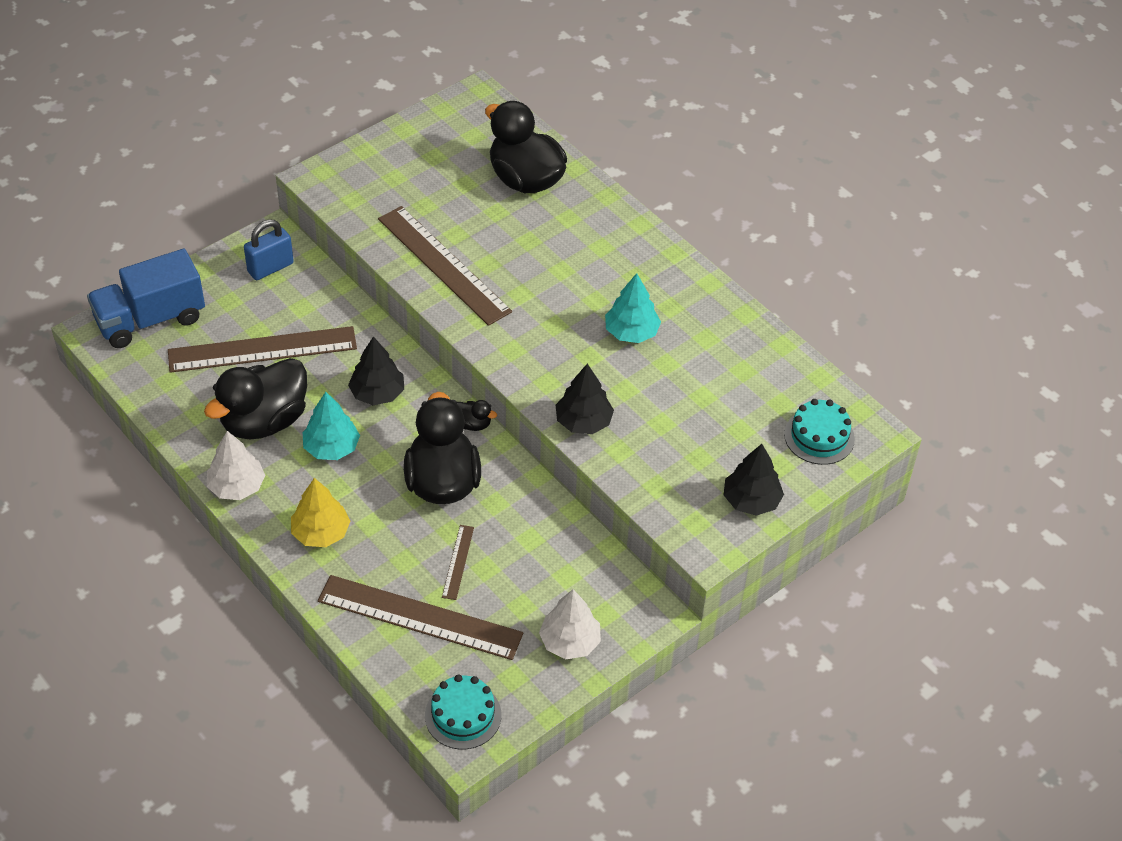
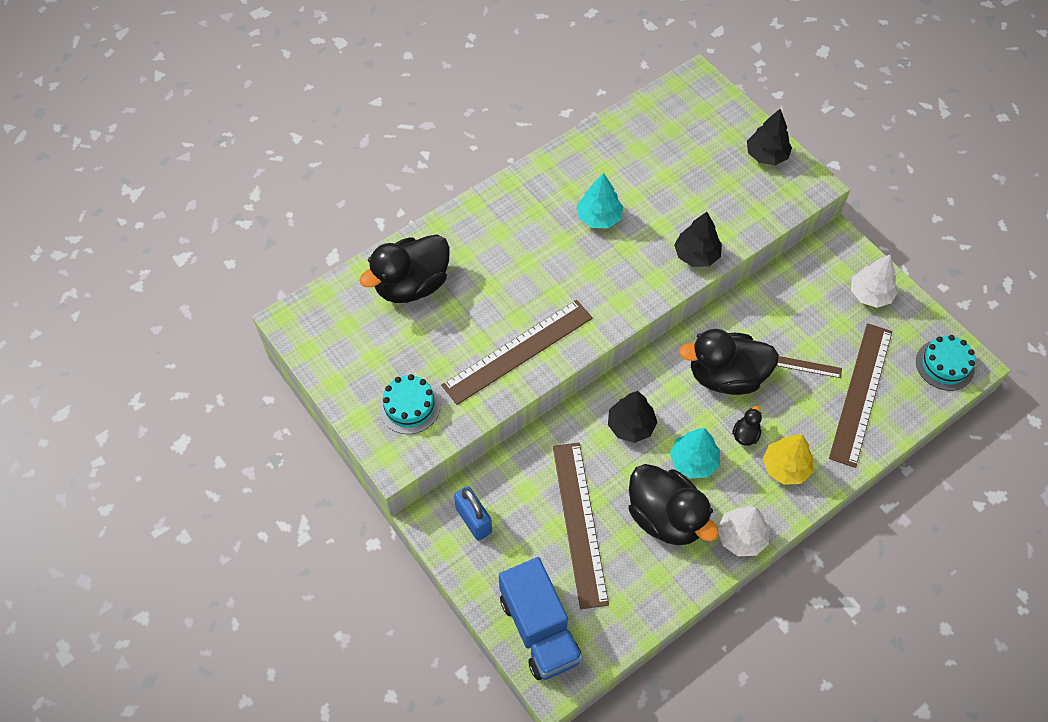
camera: 85 degrees left, 10 degrees up
(472, 424) = (663, 353): black duck -> black duck (745, 434)
(819, 436) = (702, 110): turquoise cake -> turquoise cake (409, 406)

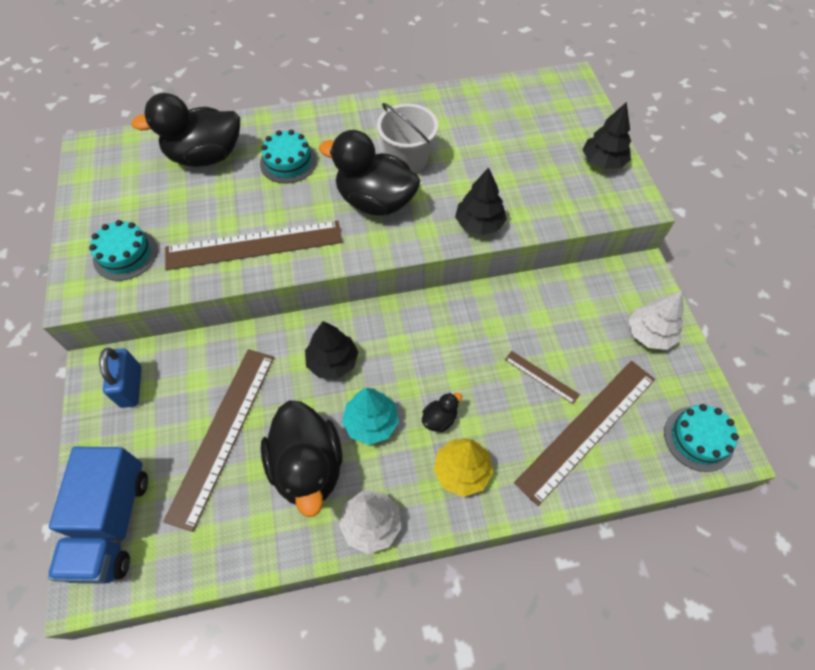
camera: 25 degrees right, 0 degrees up
(493, 261) = (288, 162): none -> turquoise cake
(599, 217) = (407, 159): turquoise tree -> white bucket
(726, 376) = (454, 353): black duck -> black duck (375, 201)

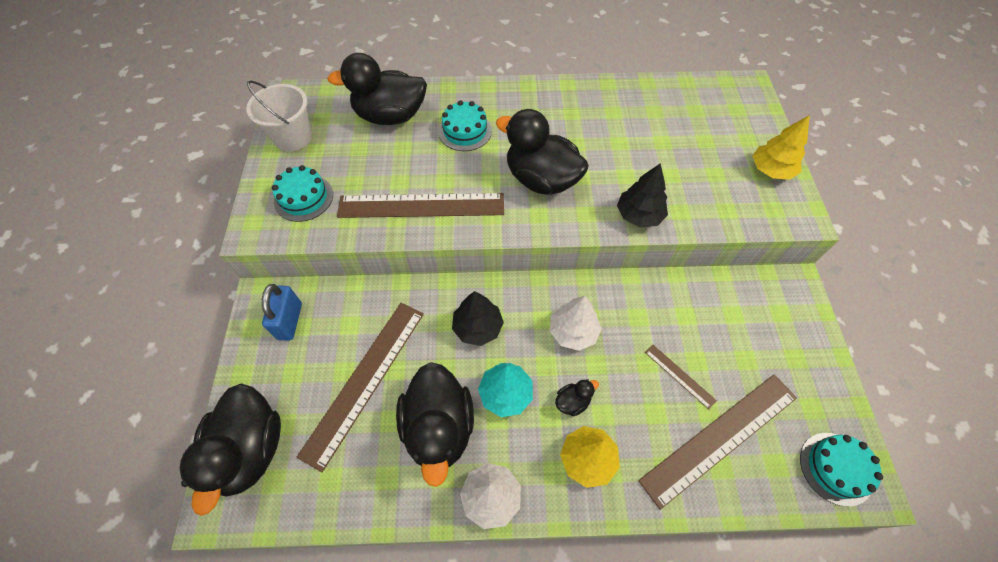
camera: 10 degrees right, 0 degrees up
(112, 523) = (250, 450): blue truck -> black duck
(407, 159) = (577, 143): white bucket -> white bucket (293, 137)
(603, 161) = (771, 170): black tree -> yellow tree
(650, 333) = (796, 349): white tree -> white tree (573, 331)

